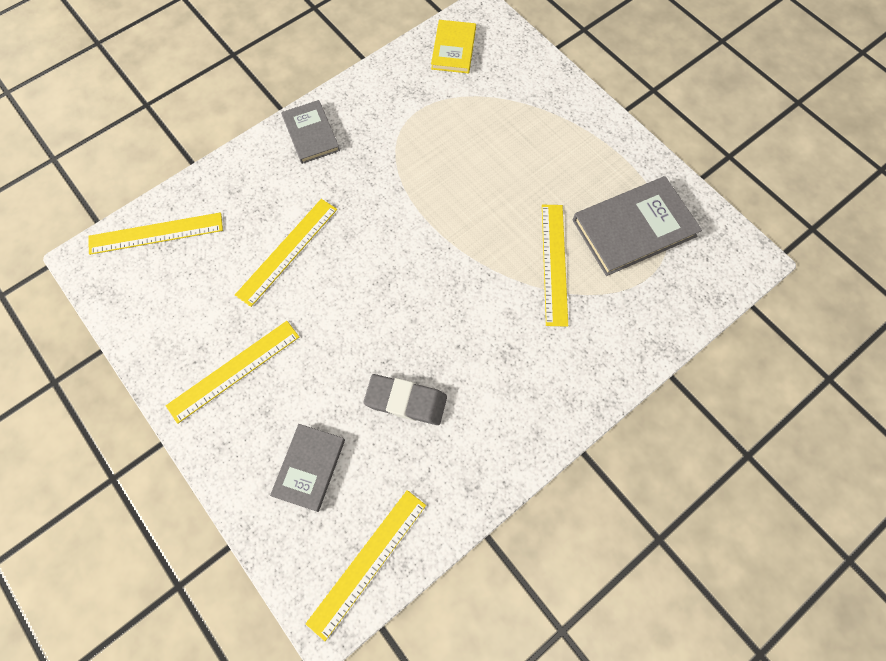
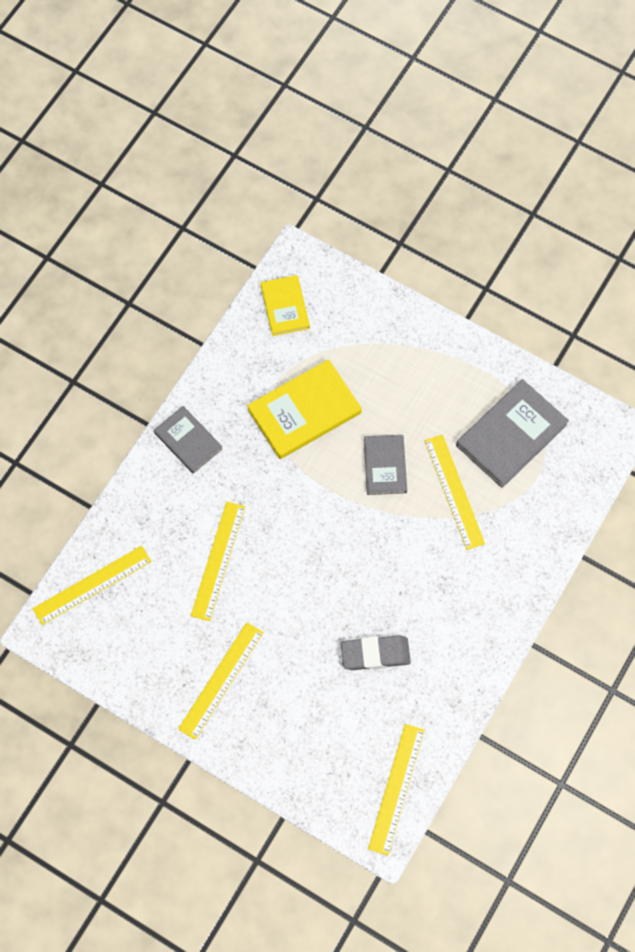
camera: 20 degrees left, 0 degrees up
(309, 467) = (319, 735): grey book -> grey book (385, 466)
(433, 142) = (304, 411): none -> yellow book

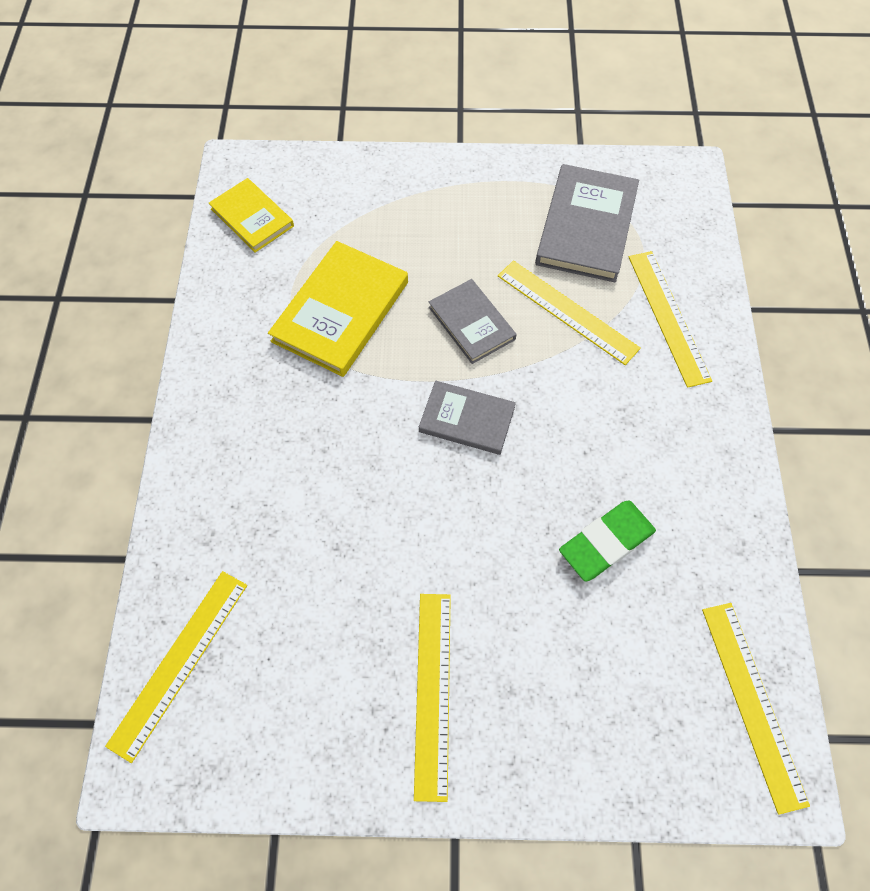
camera: 30 degrees left, 5 degrees down
(188, 441) = (215, 412): grey book -> grey book (467, 419)
(218, 560) = (336, 535): yellow ruler -> yellow ruler (668, 317)
(375, 654) = (606, 542): grey eraser -> green eraser

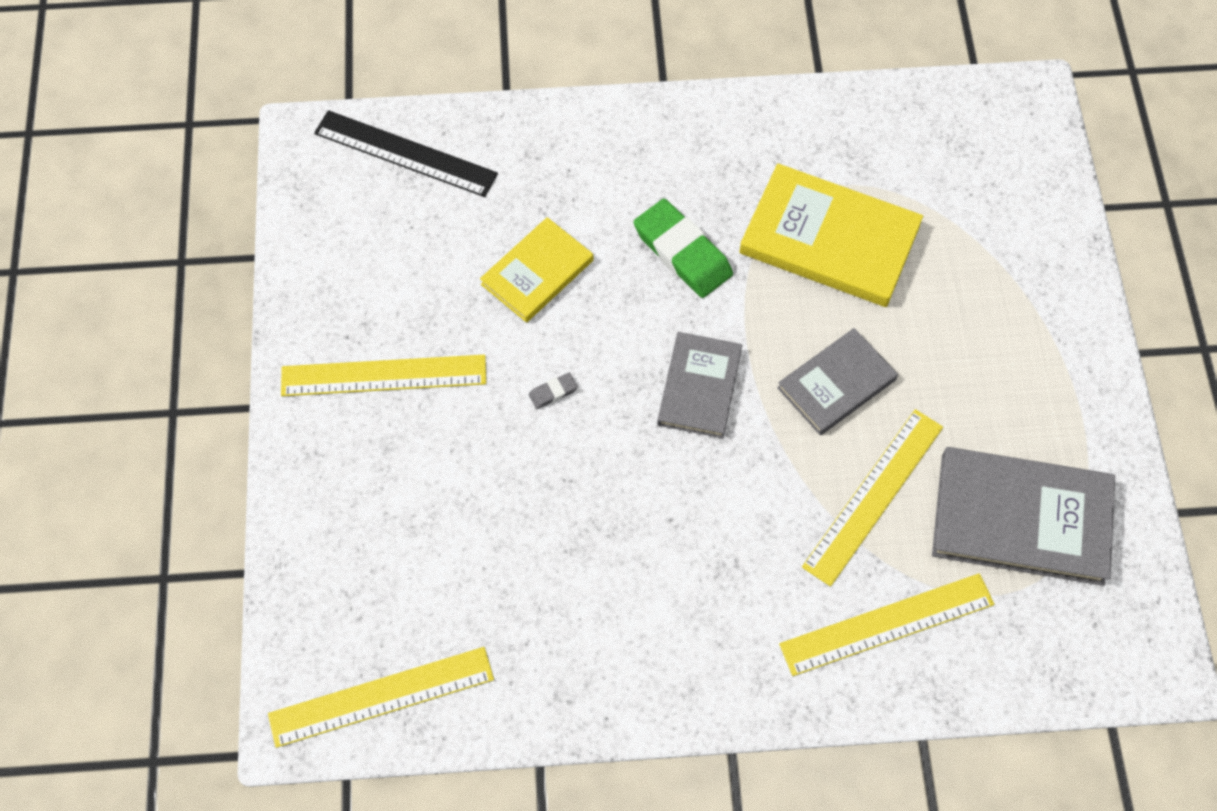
camera: 85 degrees right, 0 degrees up
(179, 662) = (405, 153): yellow ruler -> black ruler
(252, 217) = (952, 128): yellow book -> yellow book (537, 272)
(463, 536) = (553, 392): none -> grey eraser
(606, 542) = (557, 543): green eraser -> green eraser (682, 252)

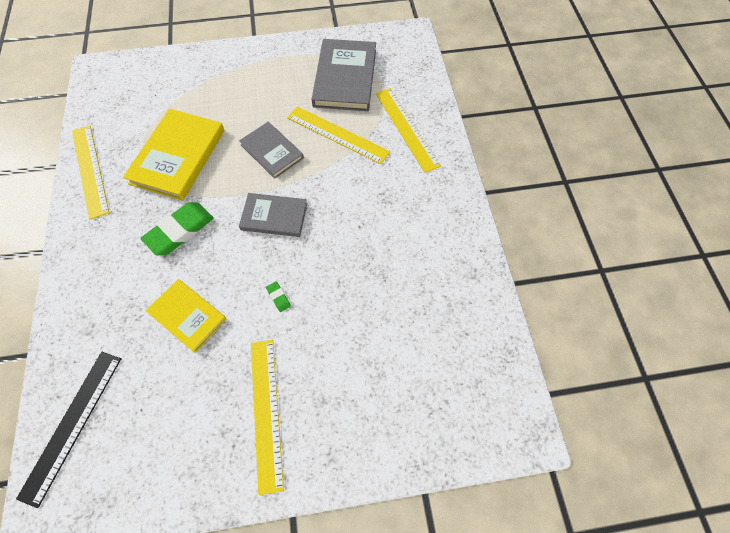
camera: 95 degrees left, 0 degrees up
(381, 696) = (494, 378): yellow ruler -> yellow ruler (90, 170)
(553, 392) = (278, 297): grey eraser -> green eraser

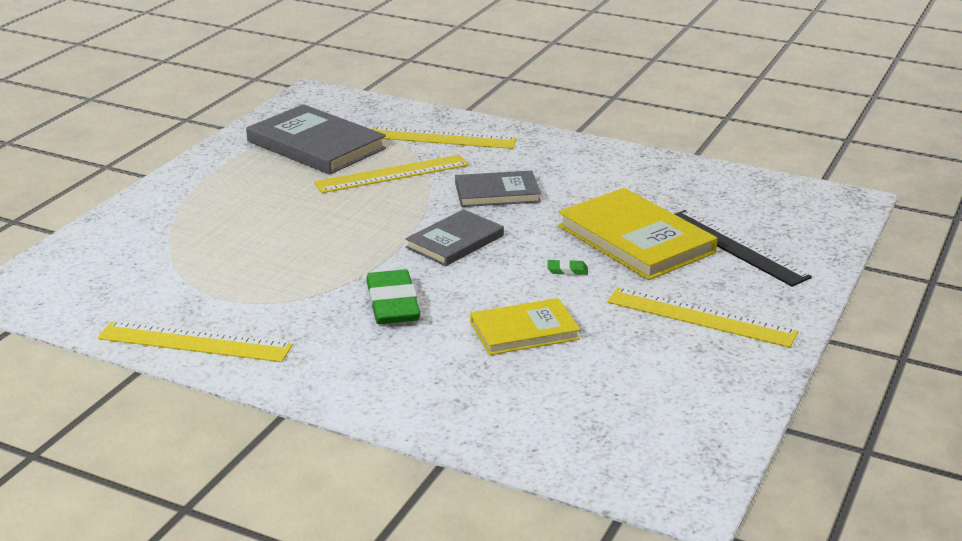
camera: 55 degrees left, 35 degrees down
(72, 424) = (586, 446): black ruler -> black ruler (735, 247)
(178, 156) = (272, 275): yellow book -> yellow book (635, 239)
(272, 151) = (358, 216): grey book -> grey book (497, 193)

